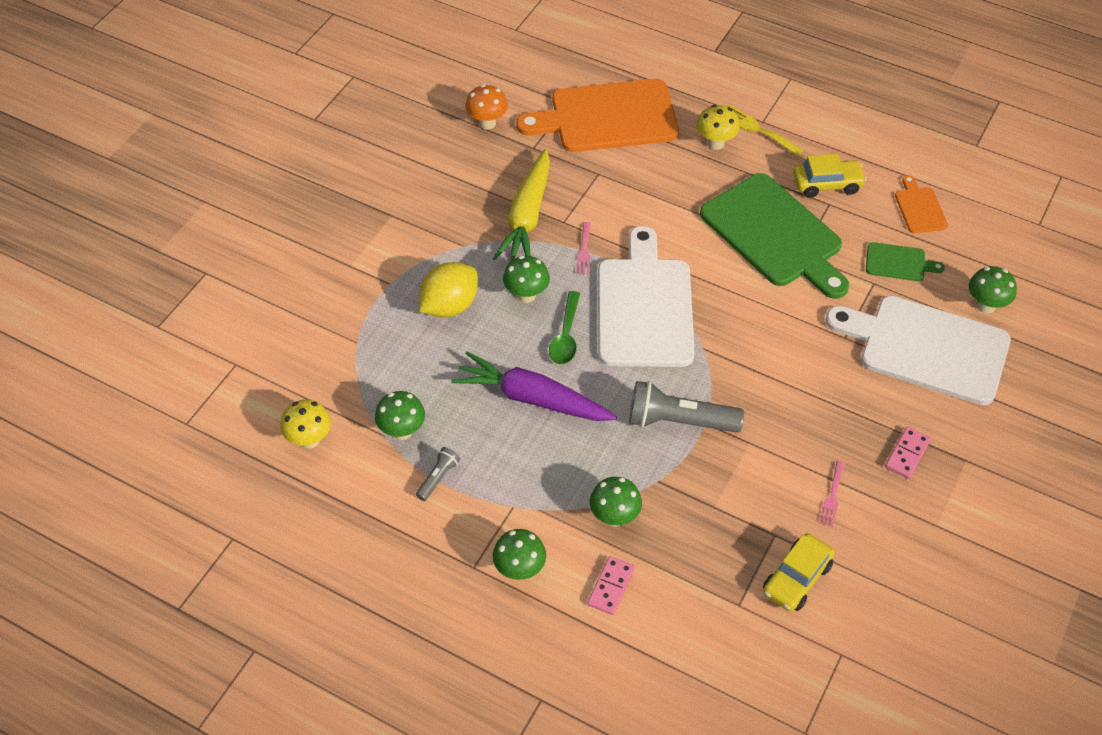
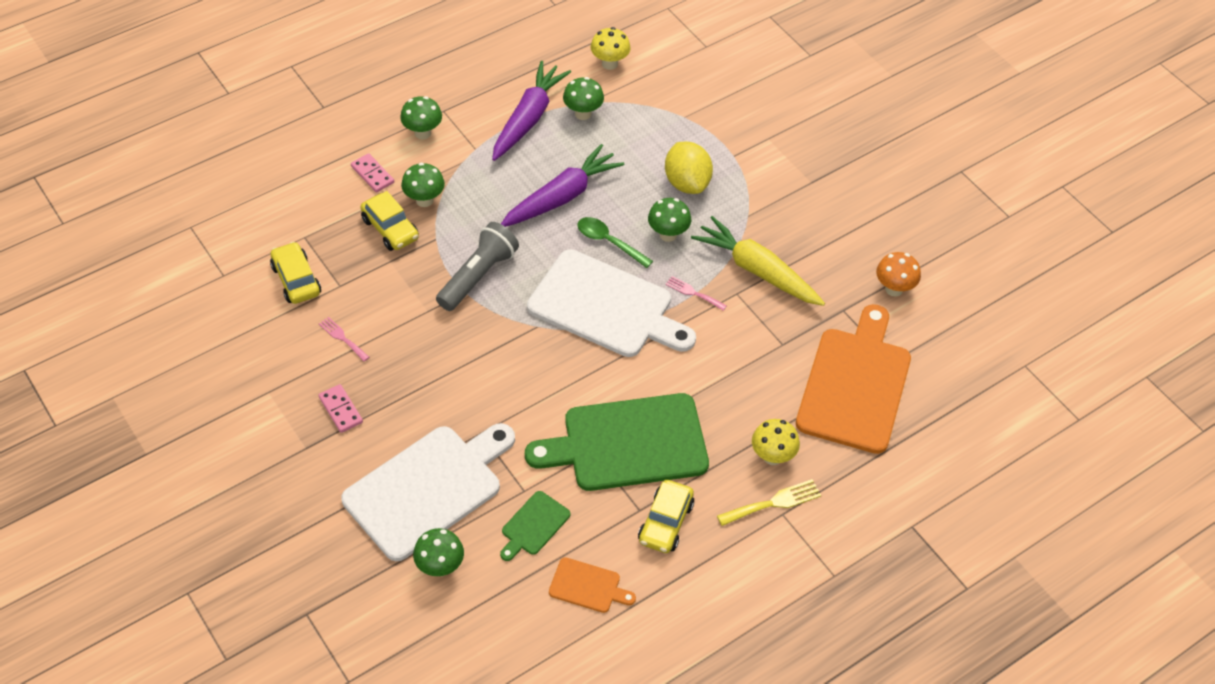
camera: 115 degrees right, 0 degrees up
(438, 478) = (528, 118): grey flashlight -> purple carrot
(673, 528) = (390, 229): none -> yellow car

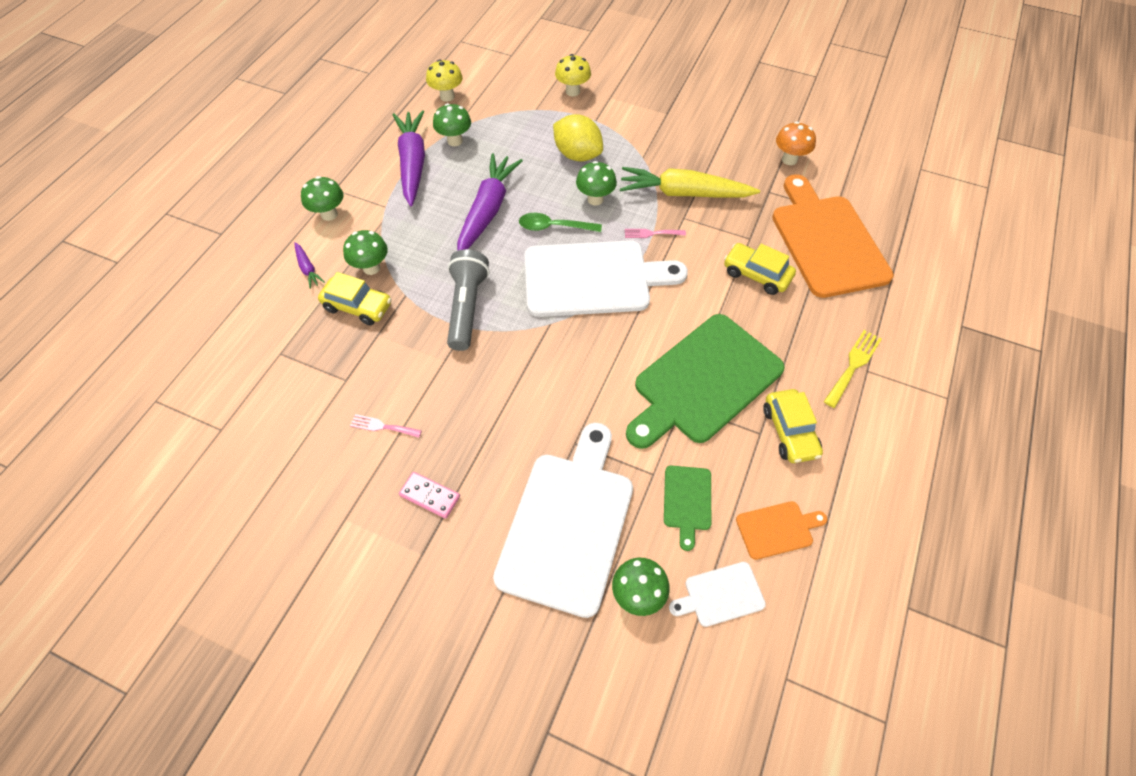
camera: 30 degrees left, 5 degrees up
(296, 280) = (299, 396): yellow car -> yellow car (756, 274)
(372, 174) = (308, 268): pink domino -> purple carrot
(502, 604) = (720, 595): none -> white cutting board
(772, 457) = (819, 329): yellow mushroom -> yellow mushroom (572, 91)

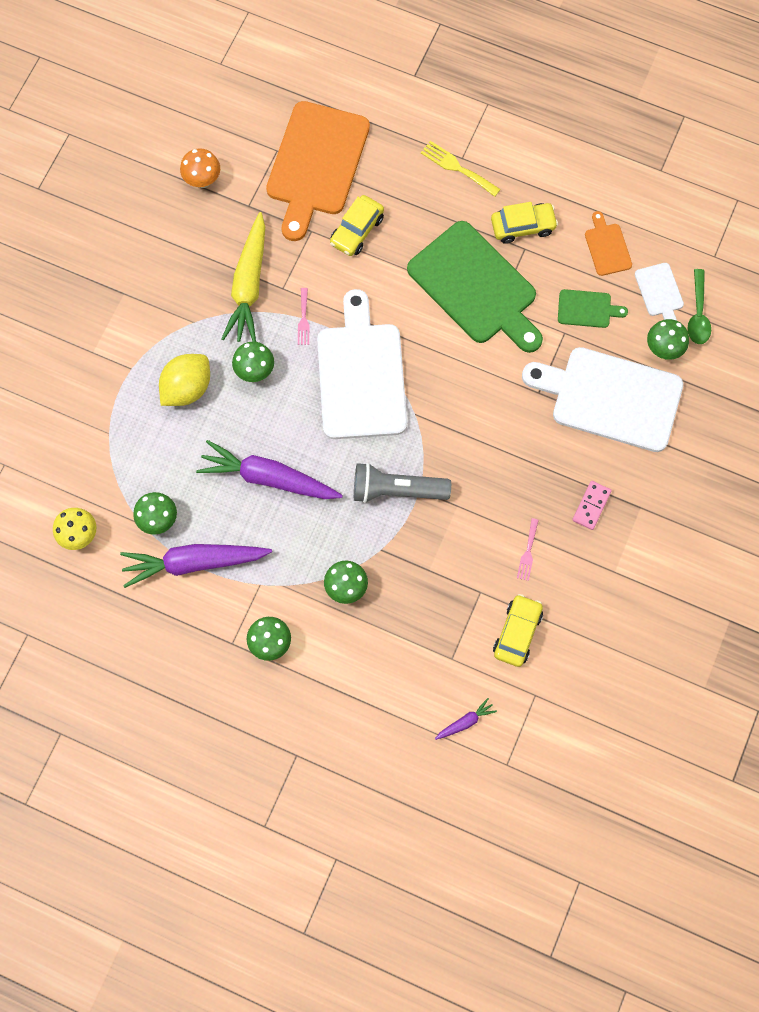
camera: 90 degrees left, 15 degrees up
(308, 268) = (347, 651): purple carrot -> purple carrot (465, 722)
(358, 306) = (395, 593): yellow car -> yellow car (517, 632)
(554, 227) = (293, 411): green spoon -> green spoon (698, 314)
(572, 91) = (79, 393): yellow mushroom -> none
(827, 241) = (316, 164): orange cutting board -> orange cutting board turned 60 degrees counterclockwise

